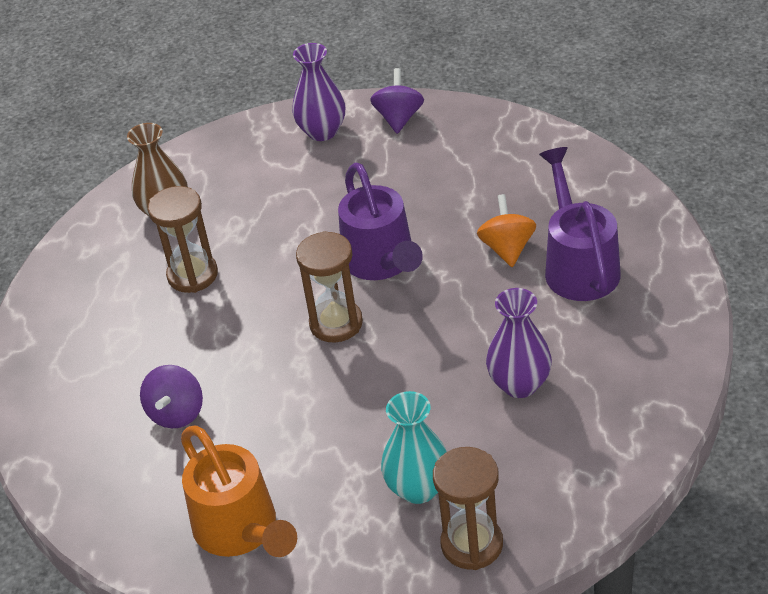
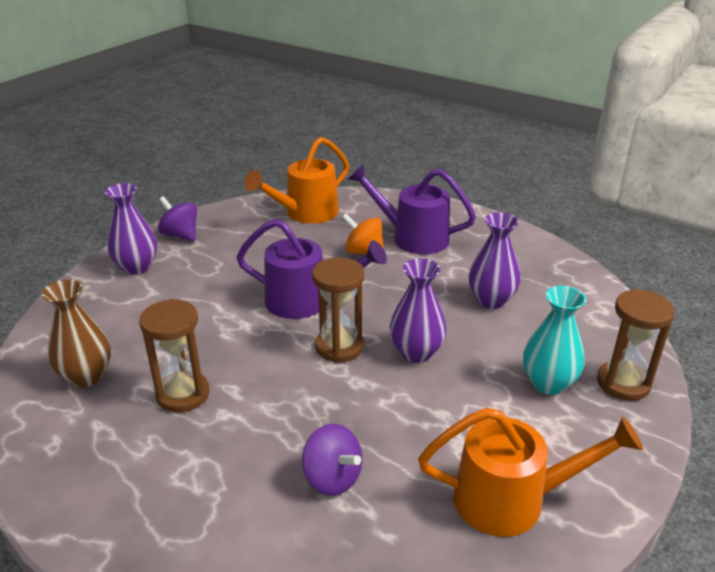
camera: 60 degrees left, 10 degrees down
(377, 376) = (416, 352): none -> purple vase
(533, 165) = (305, 213): none -> orange watering can

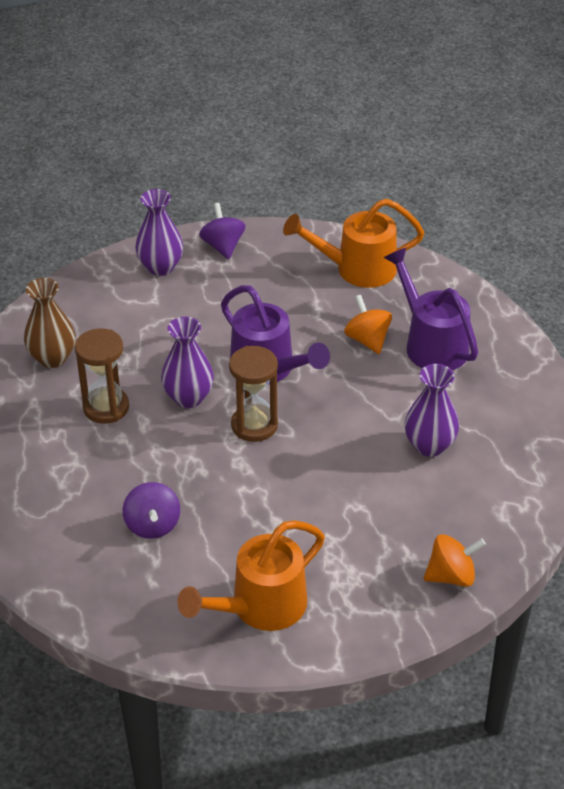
camera: 35 degrees right, 10 degrees up
(416, 352) = (310, 461): purple vase -> purple vase (188, 397)
(513, 499) = (259, 608): orange watering can -> orange watering can turned 105 degrees clockwise
(548, 383) = (388, 542): turquoise vase -> none
(623, 383) = (451, 576): brown hourglass -> orange spinning top

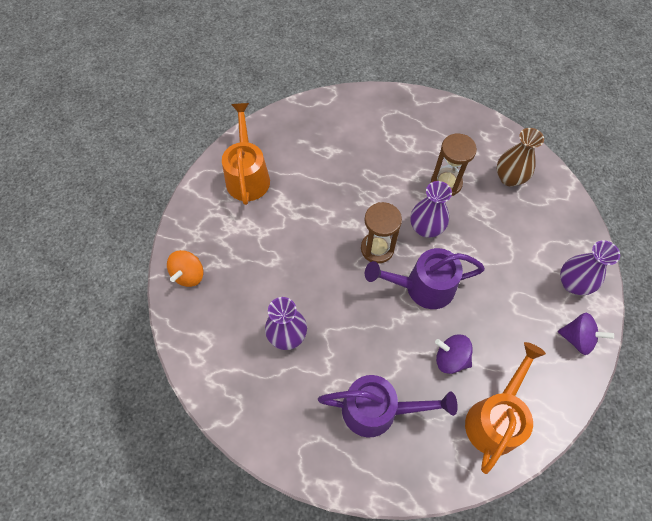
camera: 125 degrees right, 20 degrees up
(152, 525) = (338, 159): purple spinning top -> purple spinning top (450, 358)
(367, 340) = (410, 368): orange spinning top -> none

